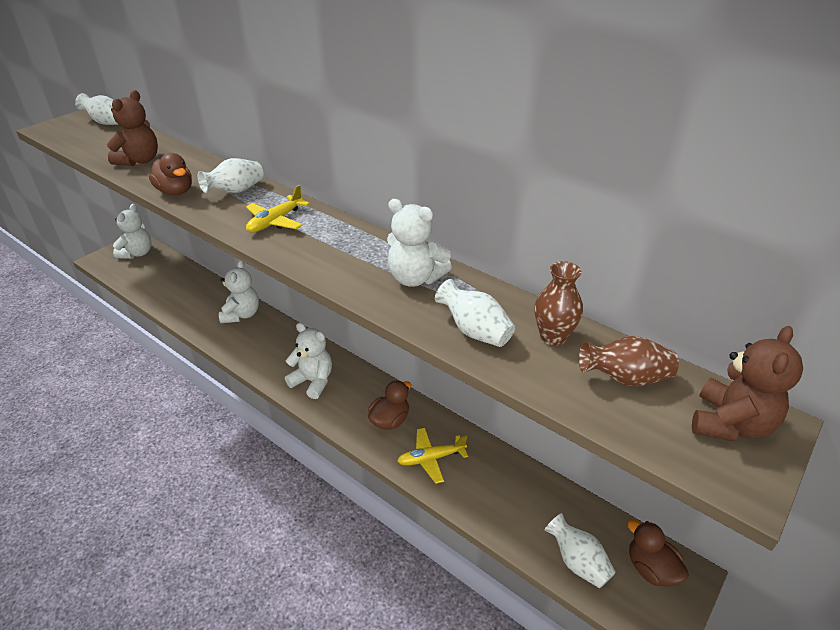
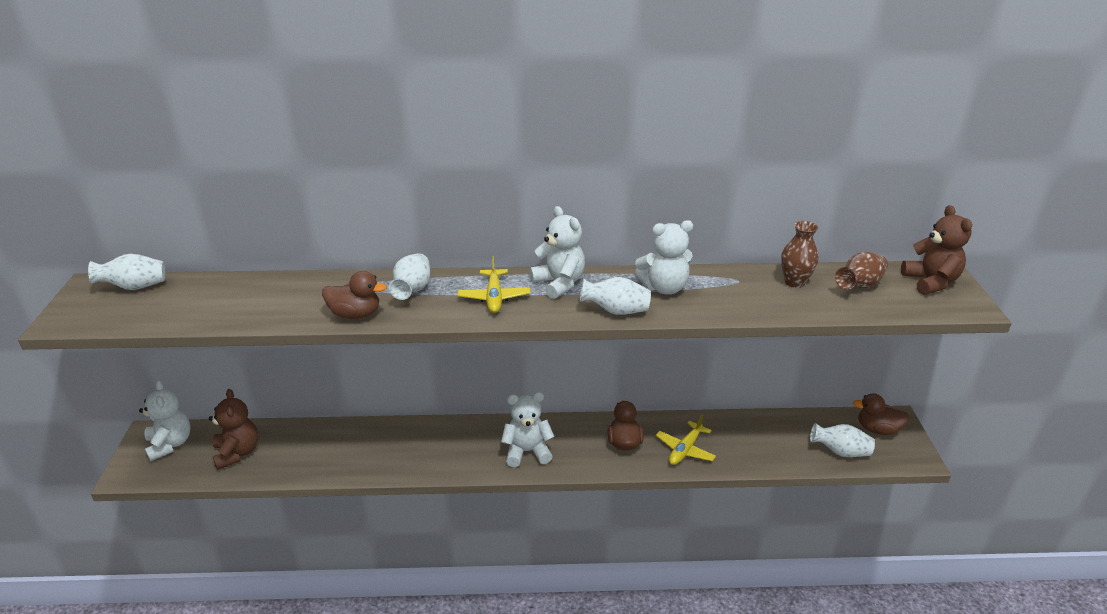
camera: 40 degrees left, 5 degrees down
(139, 161) = (258, 305): brown teddy bear -> brown teddy bear (237, 453)
(241, 314) = (383, 437): white teddy bear -> white teddy bear (559, 283)
(474, 331) = (750, 301): white vase -> white vase (616, 311)

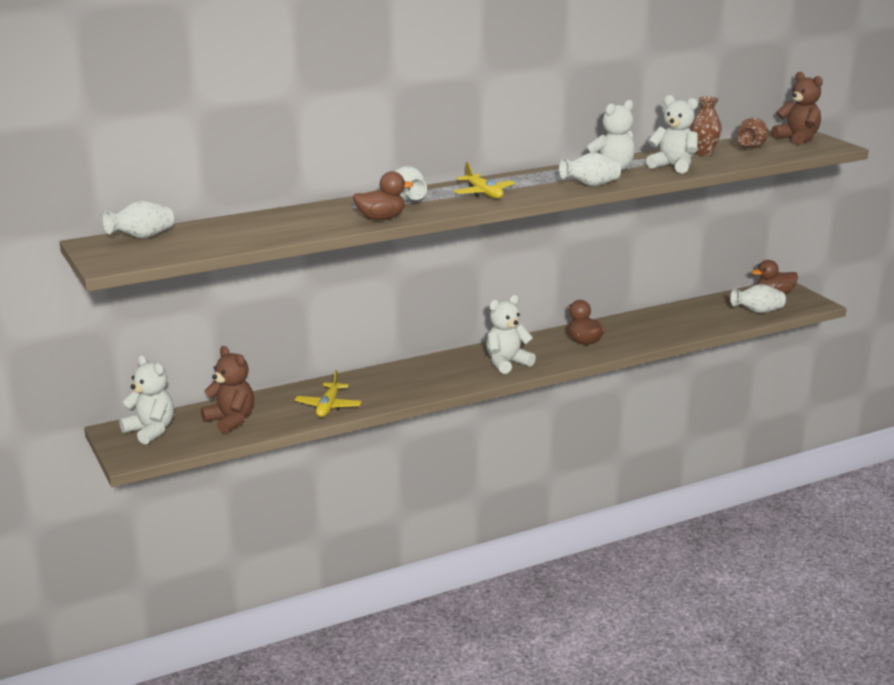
camera: 25 degrees left, 10 degrees down
(559, 283) = (526, 179): white teddy bear -> white teddy bear (673, 166)
(685, 449) = (637, 335): yellow plane -> yellow plane (328, 406)

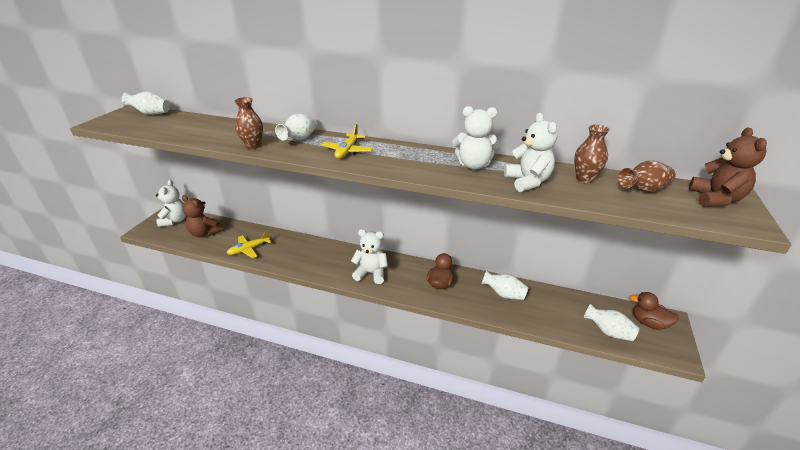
camera: 45 degrees right, 10 degrees up
(231, 421) = (205, 233): brown teddy bear -> brown teddy bear turned 120 degrees clockwise
(381, 218) = (253, 146): brown duck -> brown vase
(590, 185) = (426, 173): white vase -> white vase (504, 294)

